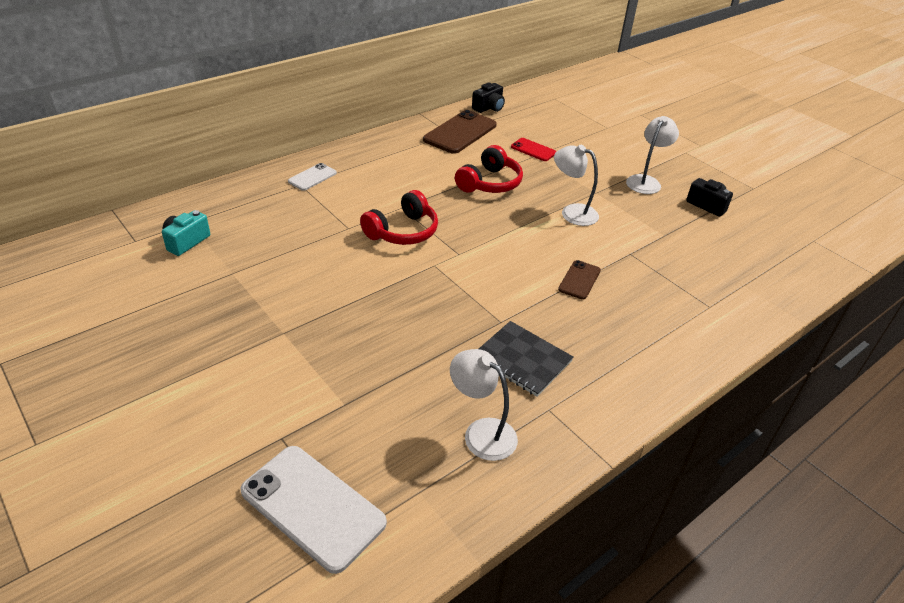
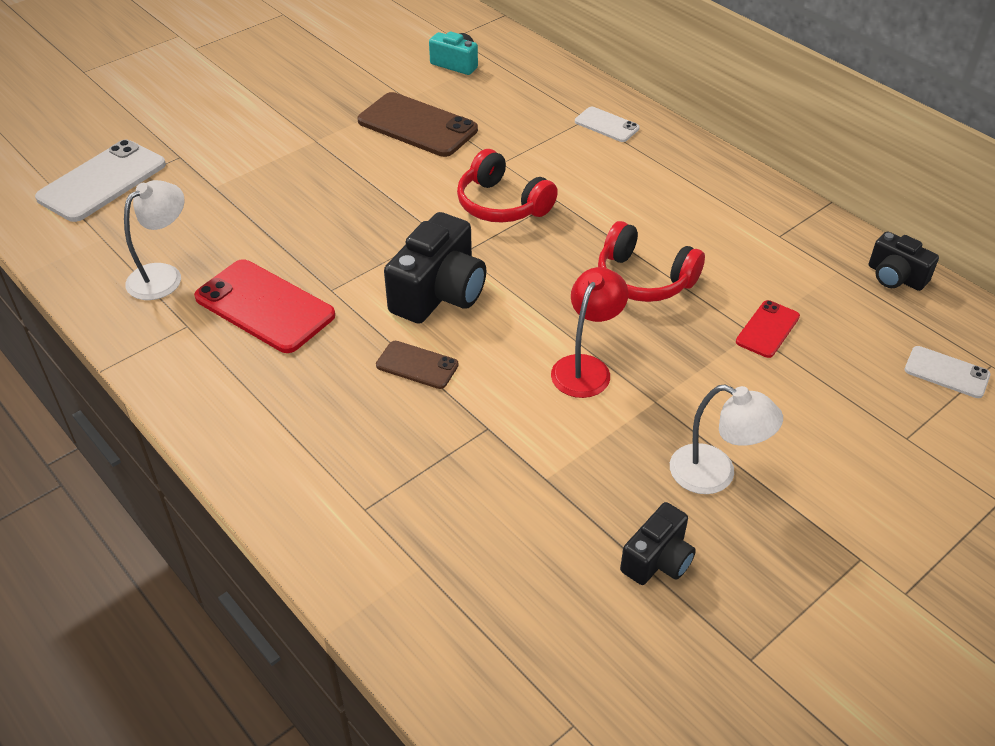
camera: 90 degrees right, 5 degrees up
(460, 132) = (787, 246): brown phone -> brown phone (417, 125)
(504, 267) = (439, 293): none -> black camera
(522, 360) = (265, 306): black notebook -> red phone
(561, 109) = (946, 372): none -> white phone
(572, 212) = (586, 367): white lamp -> red lamp

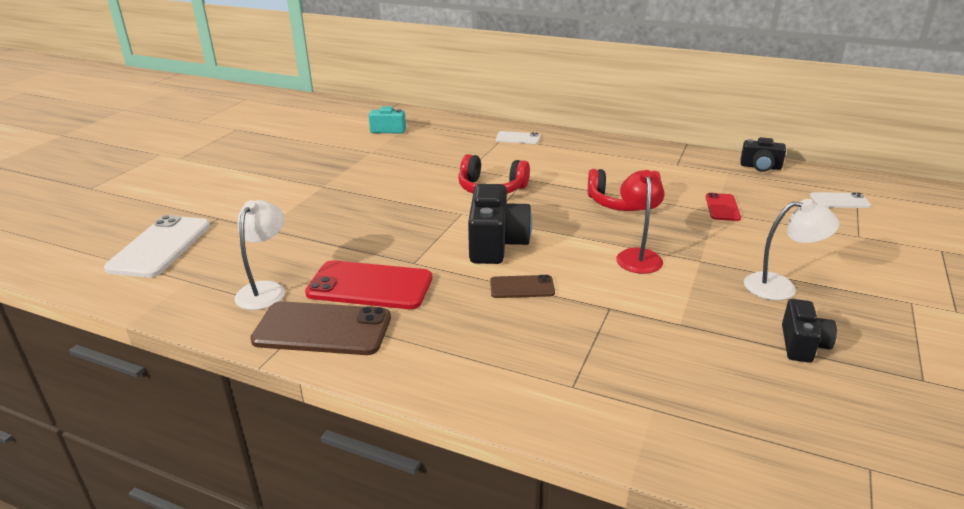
camera: 25 degrees left, 15 degrees down
(417, 125) = (391, 163): brown phone -> brown phone (322, 329)

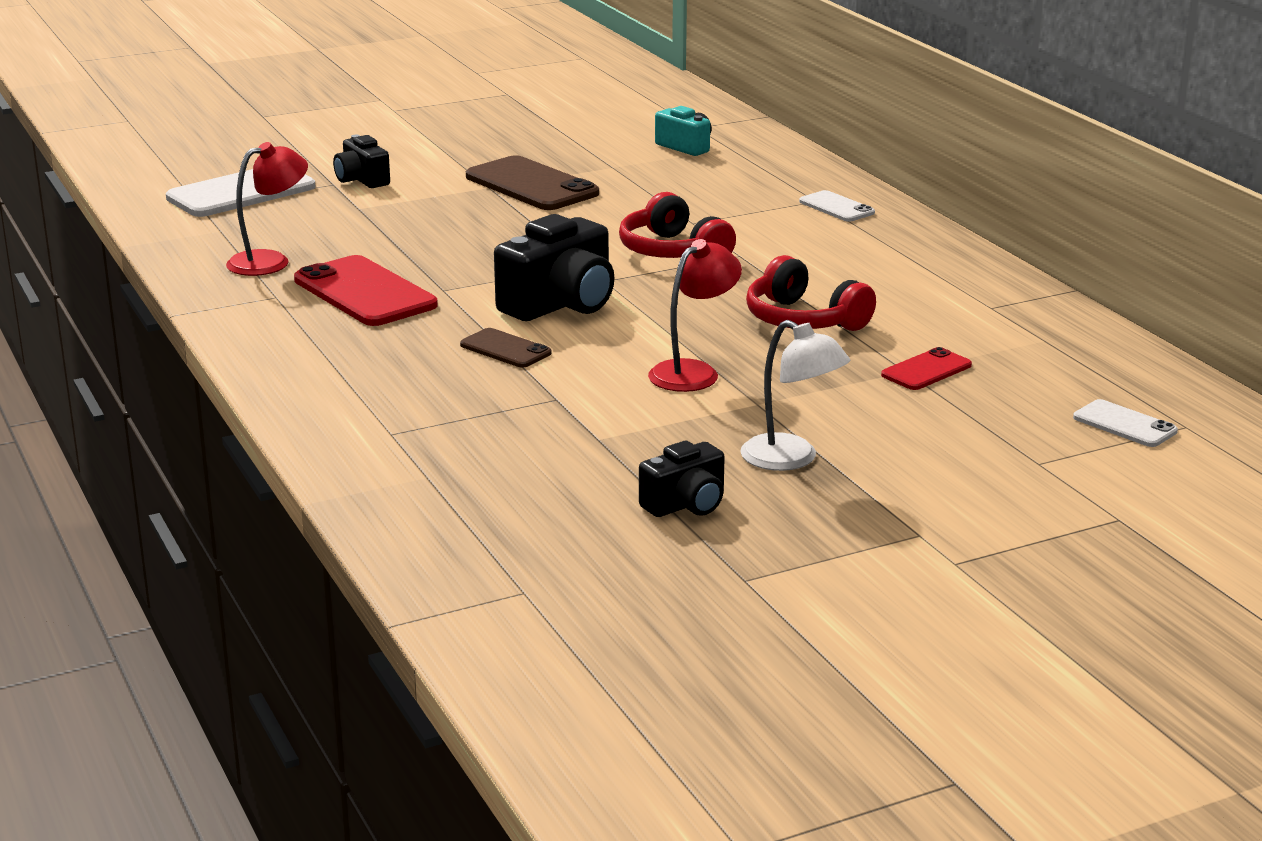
camera: 40 degrees right, 5 degrees down
(265, 290) = (270, 261): white lamp -> red lamp
(322, 329) = (264, 309): brown phone -> brown phone (531, 185)
(760, 167) = (1114, 351): black camera -> black camera (362, 180)

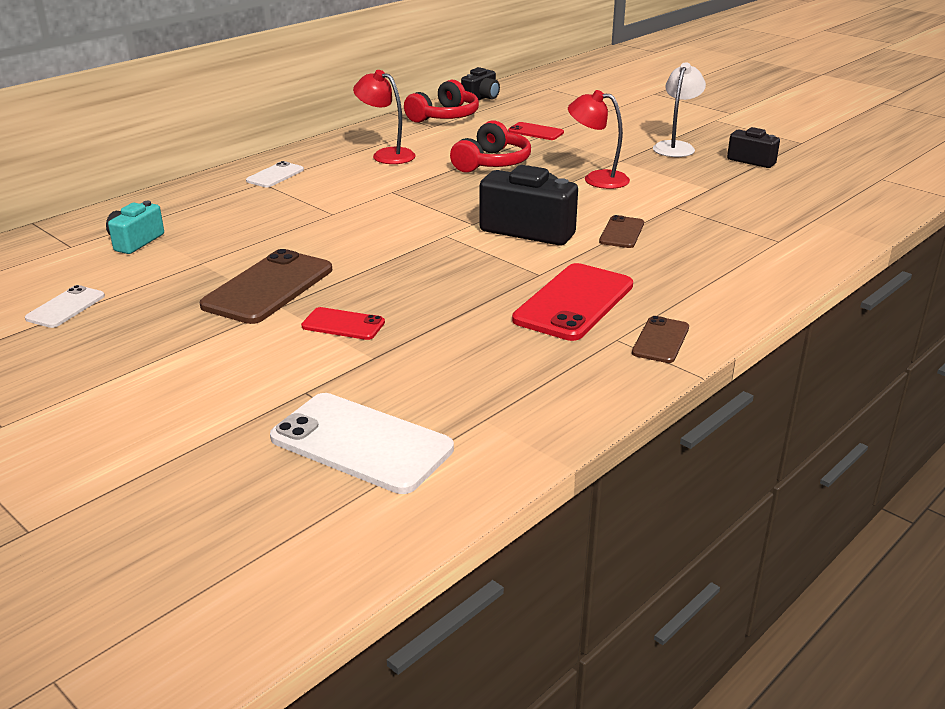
camera: 110 degrees left, 5 degrees up
(250, 313) = (661, 340): none -> brown phone
(270, 261) = (543, 364): red lamp -> red lamp (386, 155)
(362, 180) = (287, 377): black camera -> black camera (481, 98)
(428, 204) = (343, 324): none -> red phone
(673, 251) = (400, 211): red headphones -> red headphones (444, 117)
(1124, 424) = (559, 96): white phone -> white phone (66, 307)

